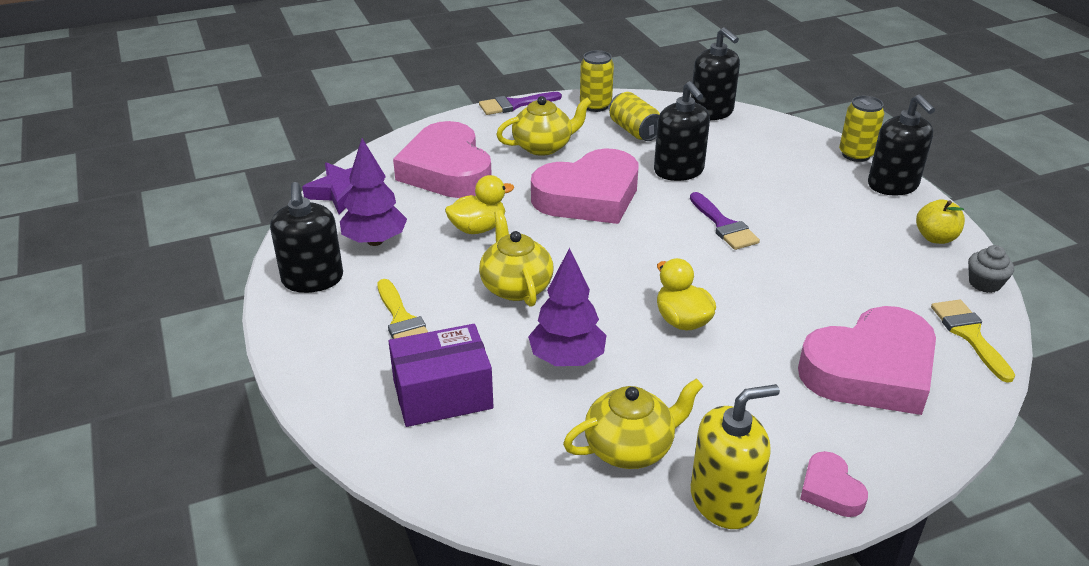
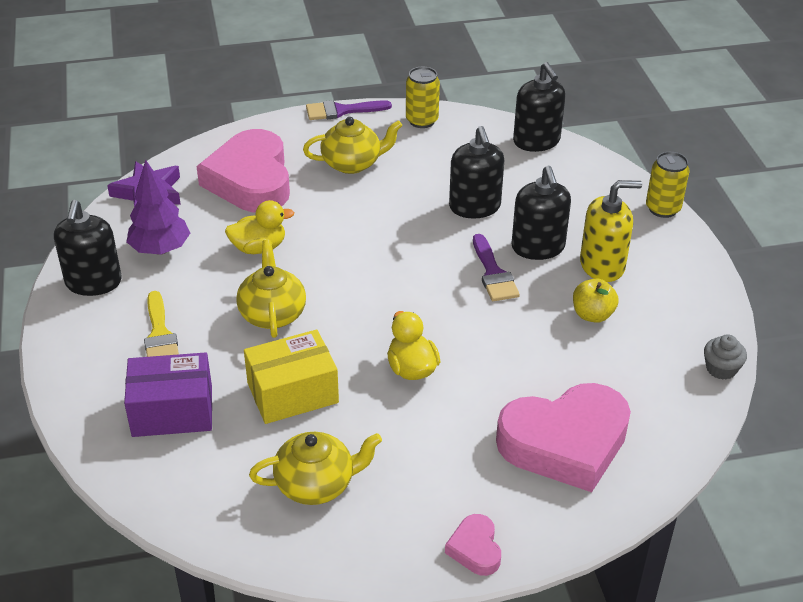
camera: 10 degrees right, 5 degrees up
(567, 359) = (292, 393): purple tree -> yellow box
(589, 196) = (375, 225): pink heart -> none
(634, 131) = (449, 155): yellow can -> none
(724, 500) = (378, 544): yellow soap dispenser -> yellow soap dispenser (602, 265)
(893, 185) = (683, 249): black soap dispenser -> black soap dispenser (538, 247)
(935, 238) = (697, 313): yellow apple -> yellow apple (592, 315)
(969, 335) = (677, 420): yellow brush -> none

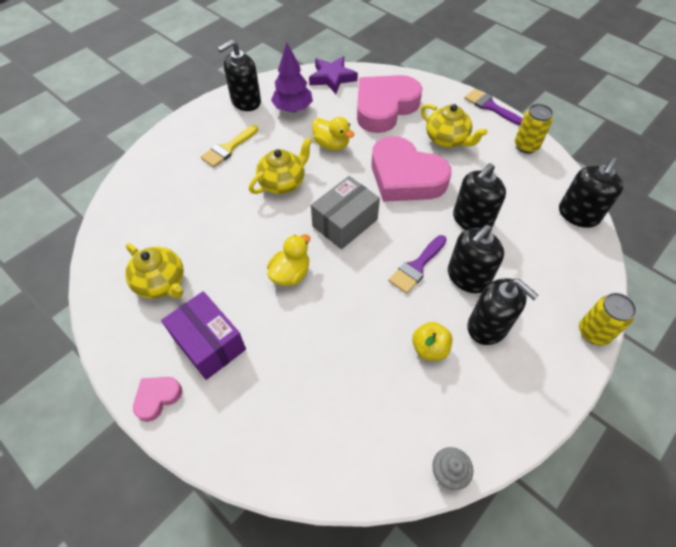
camera: 55 degrees right, 15 degrees up
(172, 411) = (175, 188): purple box -> purple box (209, 343)
(292, 393) = (226, 229): yellow box -> none
(385, 294) = (345, 223): none -> grey box
(565, 443) = (287, 400): pink heart -> pink heart (405, 177)
(602, 265) = (488, 326): yellow soap dispenser -> black soap dispenser

